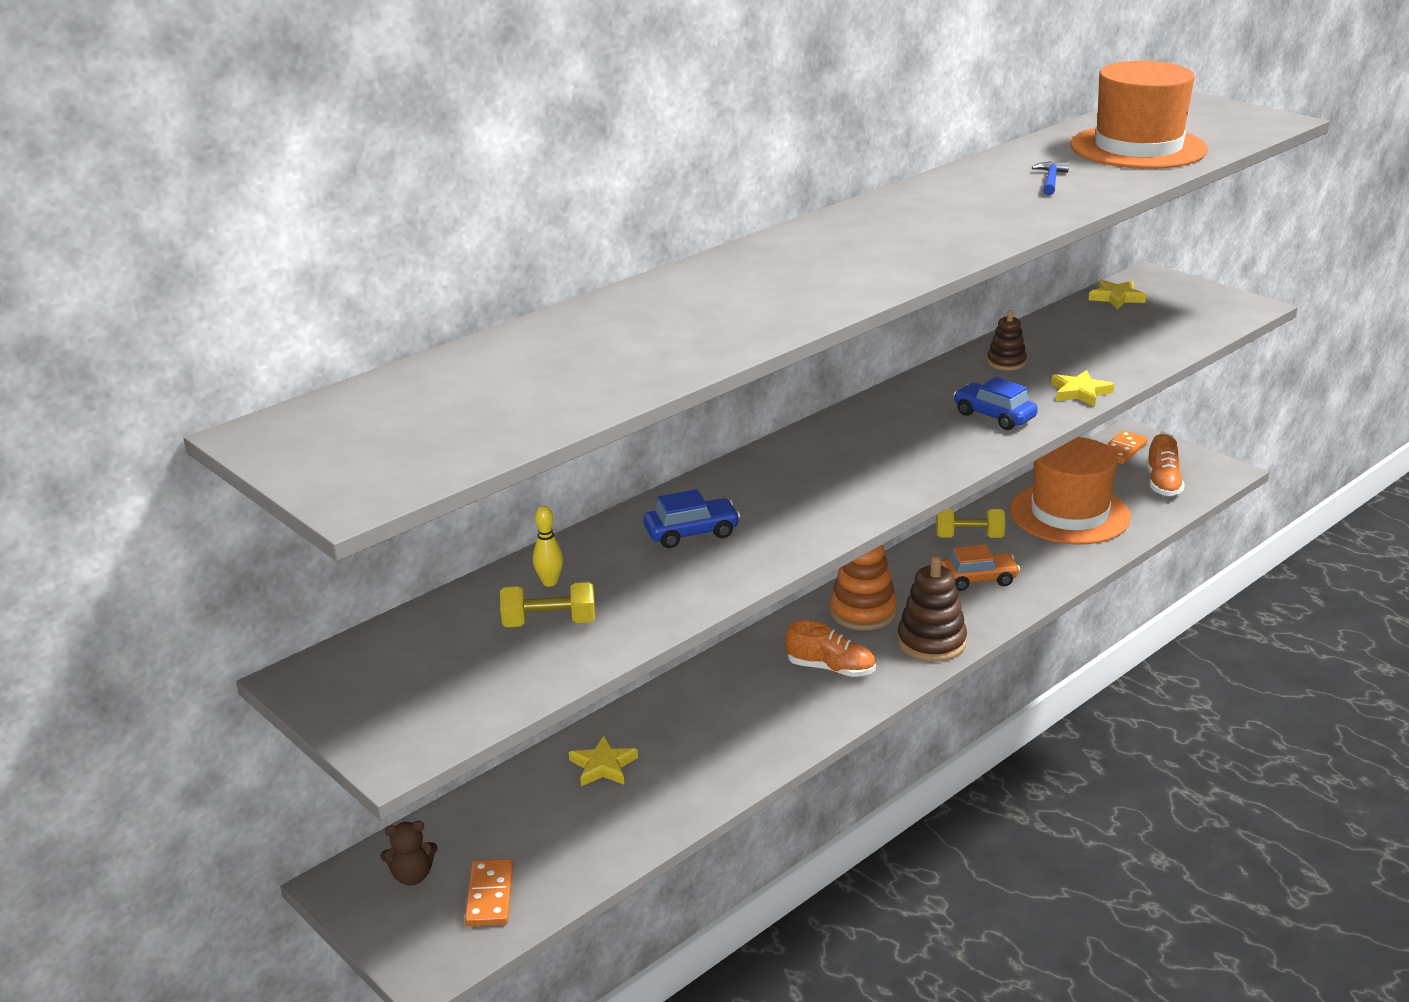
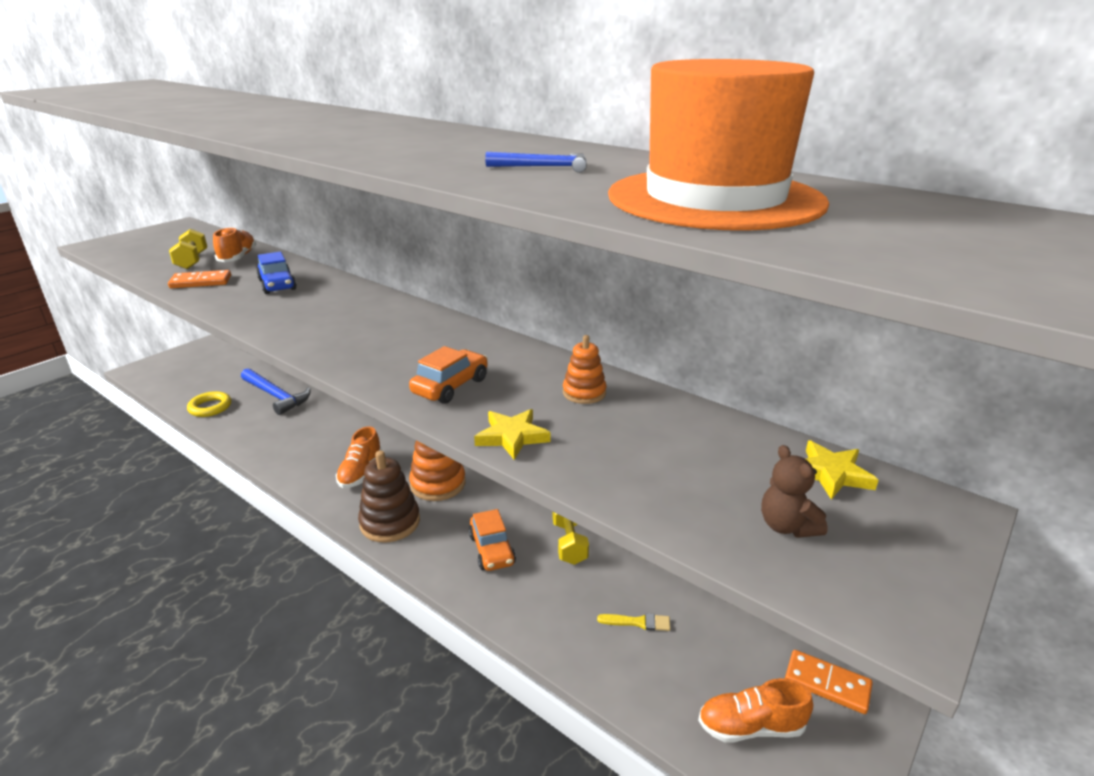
camera: 80 degrees right, 0 degrees up
(412, 876) = (208, 357): brown teddy bear -> brown teddy bear (787, 526)
(490, 896) = (180, 378): orange domino -> orange domino (201, 282)
(550, 582) = (238, 257): yellow bowling pin -> orange shoe
(603, 766) = (276, 396): yellow star -> blue hammer
(619, 834) = (210, 407): none -> yellow ring
(994, 416) = (450, 386): blue car -> orange car
(1006, 362) = (584, 393): brown stacking toy -> orange stacking toy
(1069, 514) = (638, 622): orange hat -> yellow brush

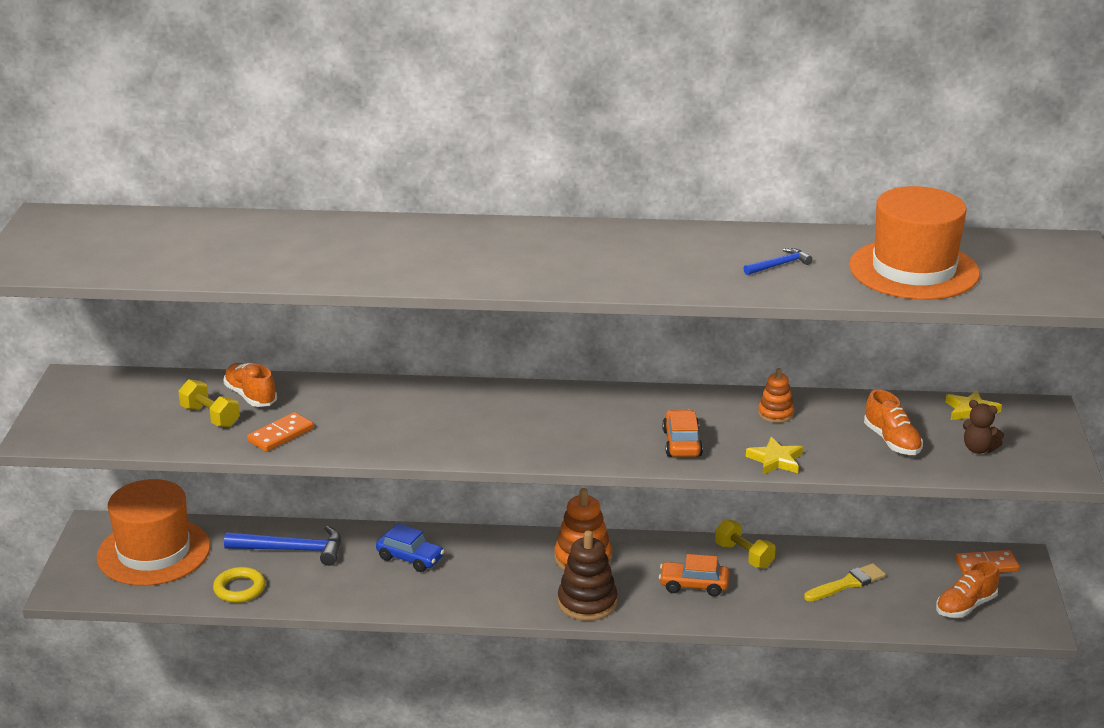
camera: 35 degrees left, 0 degrees up
(211, 367) = (153, 552): none -> orange hat
(277, 285) = (365, 411): blue car -> blue car (410, 558)
(360, 472) = (500, 578): orange shoe -> orange shoe (892, 441)
(492, 550) = (693, 585): orange car -> orange car turned 150 degrees clockwise
(638, 622) = (847, 583): yellow brush -> yellow brush, size x1.53

